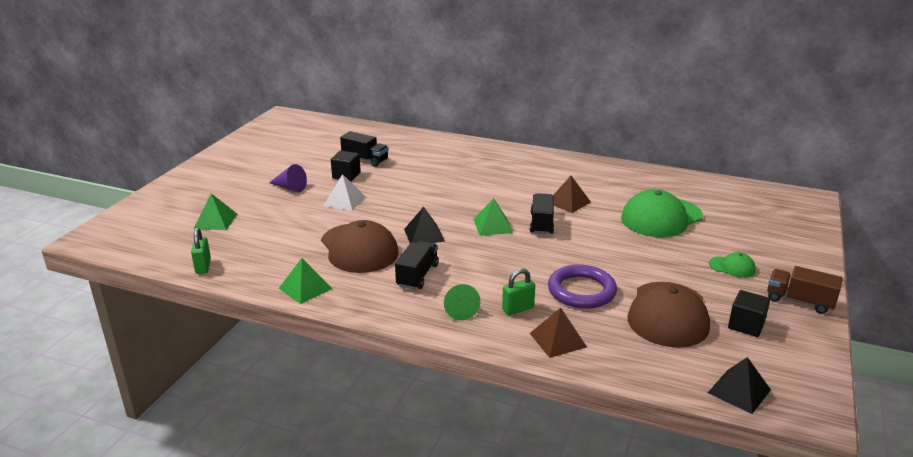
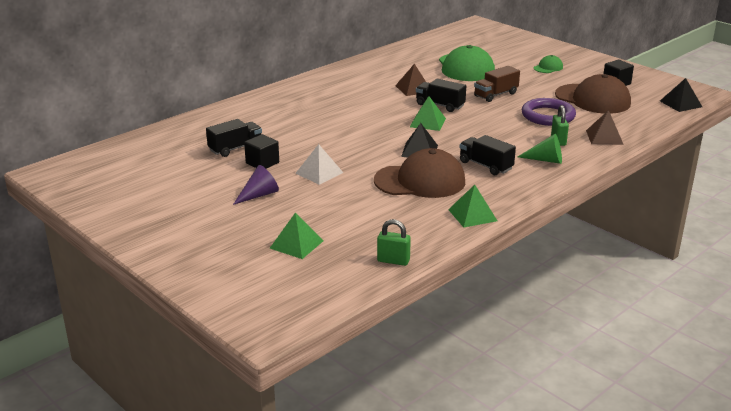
camera: 65 degrees left, 0 degrees up
(799, 301) = (598, 63): brown truck -> brown truck (495, 95)

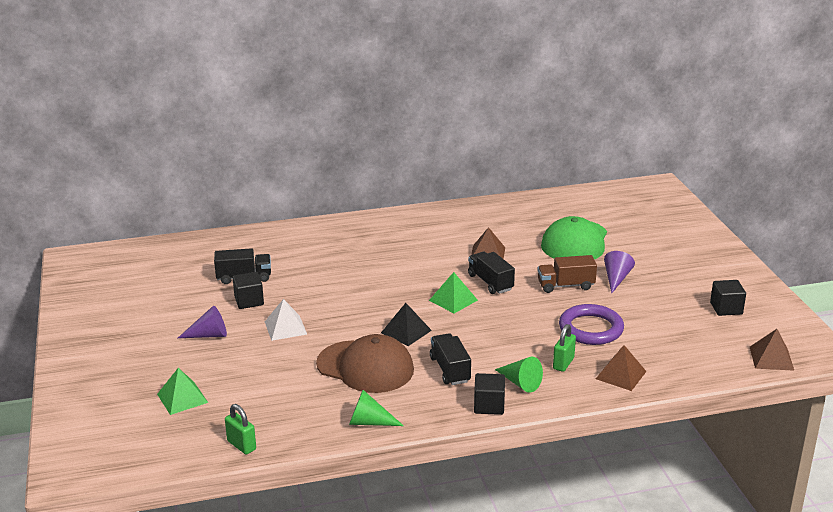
camera: 30 degrees right, 0 degrees up
(472, 215) = (369, 422): green pyramid -> green cone
(524, 83) = (616, 279): none -> purple cone
(543, 179) = (489, 405): none -> black cube
(548, 67) = (669, 266): green cap -> none
(592, 99) = (670, 322): brown cap -> none
(680, 104) = (771, 358): black pyramid -> brown pyramid

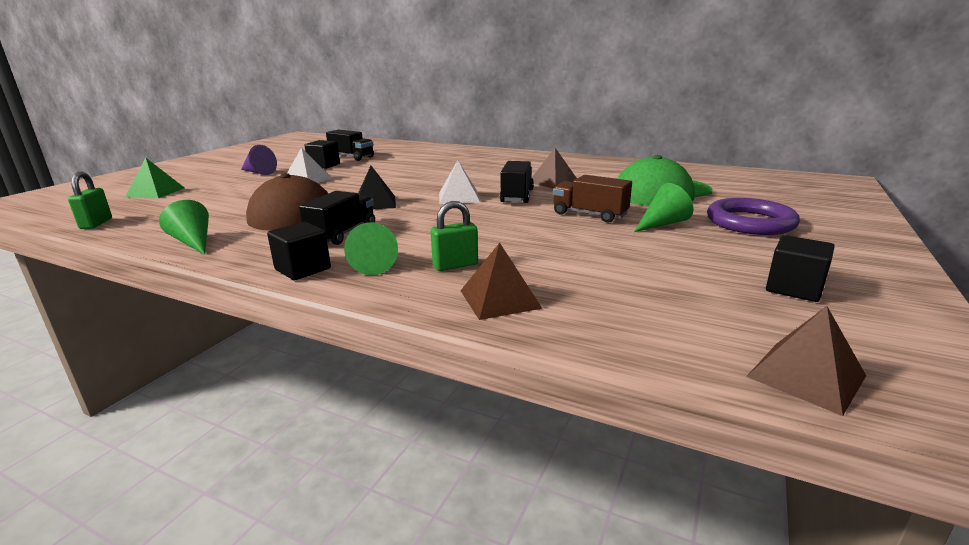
camera: 40 degrees right, 5 degrees down
(453, 300) = (459, 197): green pyramid -> white pyramid
(591, 329) = (550, 250): purple ring -> purple ring (750, 222)
(616, 279) = (662, 224): purple cone -> green cone

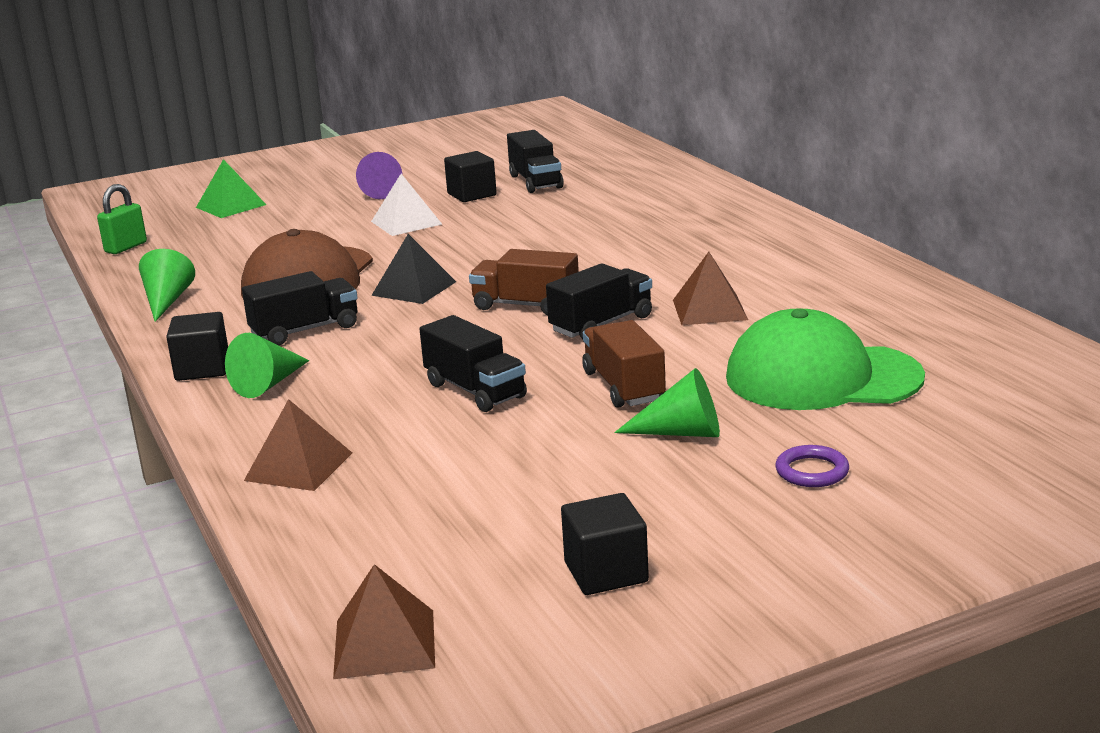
camera: 40 degrees right, 0 degrees up
(455, 265) = (333, 412): green padlock -> none
(459, 197) = (526, 305): white pyramid -> brown truck
(518, 234) = (475, 390): none -> black truck
(750, 222) = (812, 471): purple ring -> purple ring, size x0.49

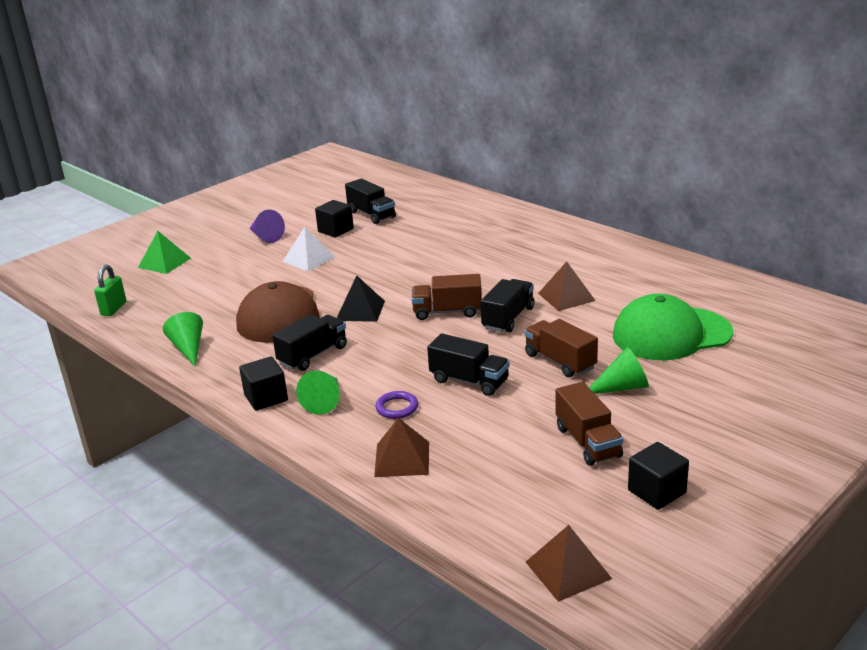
camera: 20 degrees left, 5 degrees up
(566, 492) = (588, 442): none -> brown truck
(812, 471) = (716, 399): purple ring -> purple ring (397, 408)

